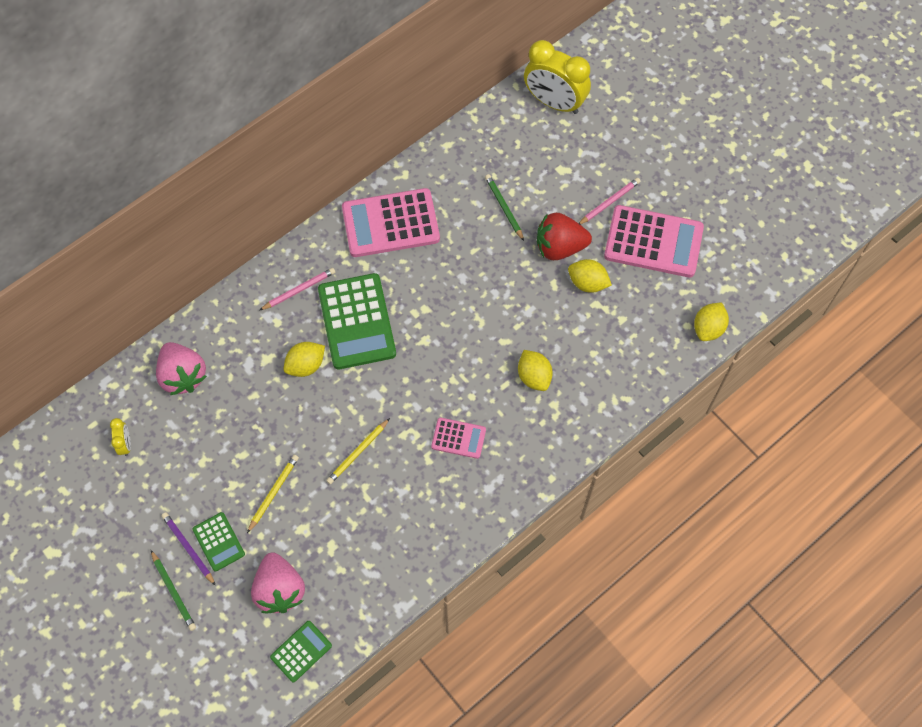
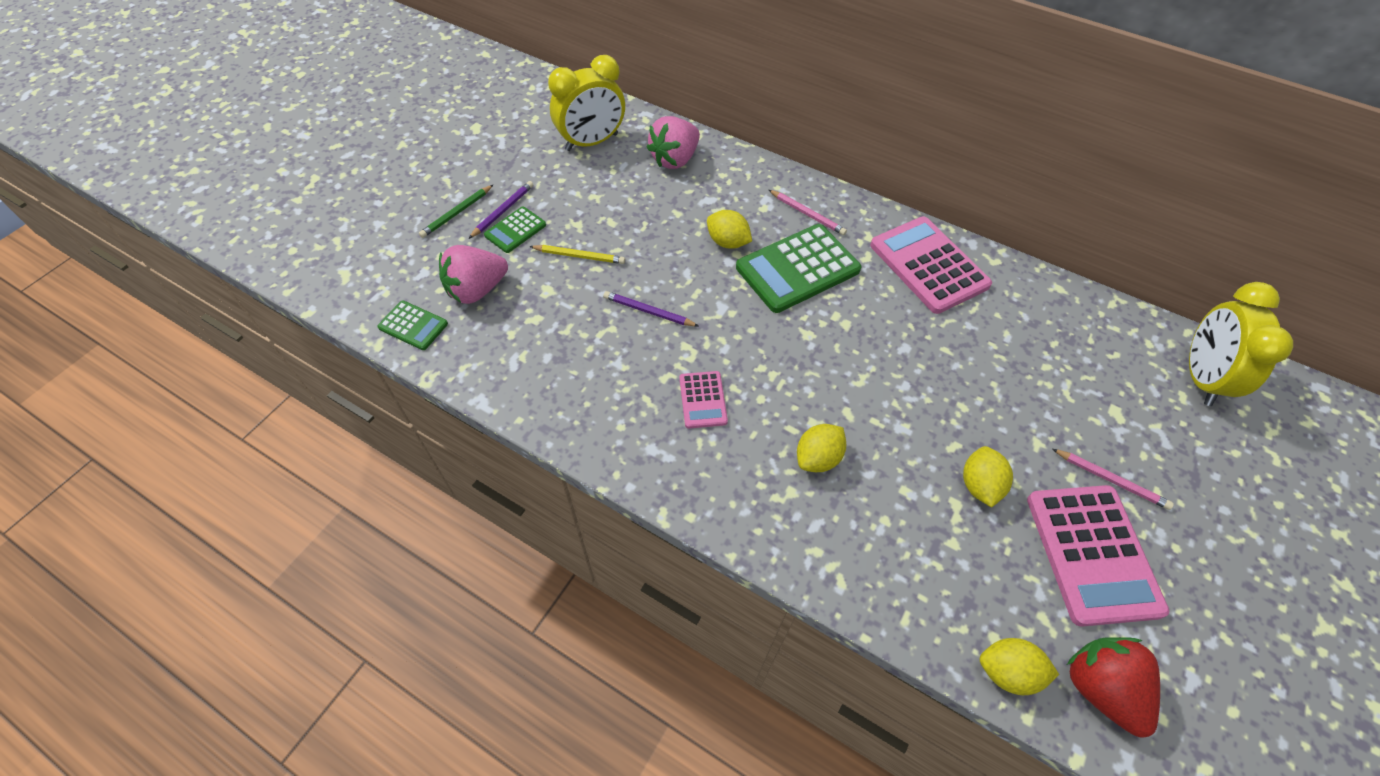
camera: 70 degrees right, 10 degrees down
(125, 444) = (592, 142): yellow clock -> yellow clock, size x2.28
(358, 452) = (648, 311): yellow pencil -> purple pencil
(504, 207) = (1020, 364): green pencil -> none
(559, 247) = (1008, 438): red strawberry -> red strawberry (1100, 688)

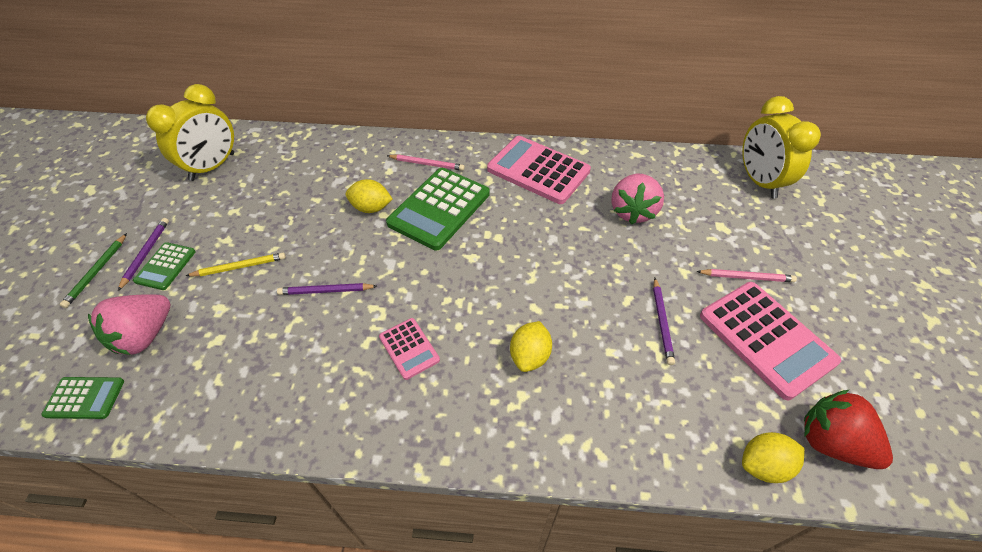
camera: 25 degrees left, 5 degrees down
(675, 159) = (295, 157): pink strawberry -> pink strawberry (632, 211)
(979, 485) = (662, 322): yellow lemon -> purple pencil

